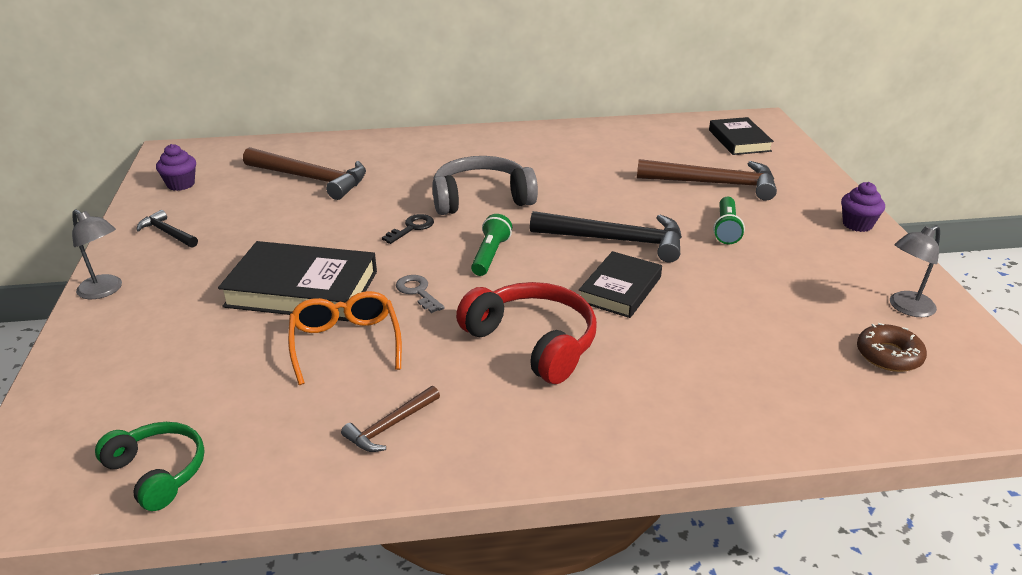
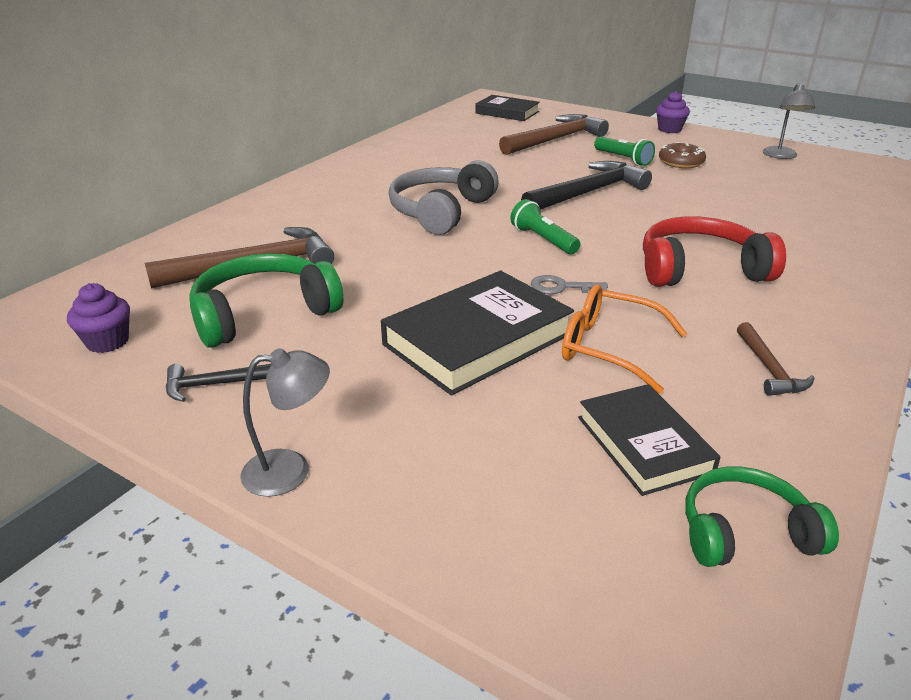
camera: 50 degrees left, 0 degrees up
(257, 208) = (263, 313): none -> green headphones
(412, 228) = (443, 254): black key -> none
(620, 289) = (661, 216): black book -> black book (644, 444)
(888, 355) = (828, 179): brown donut -> brown donut (681, 162)

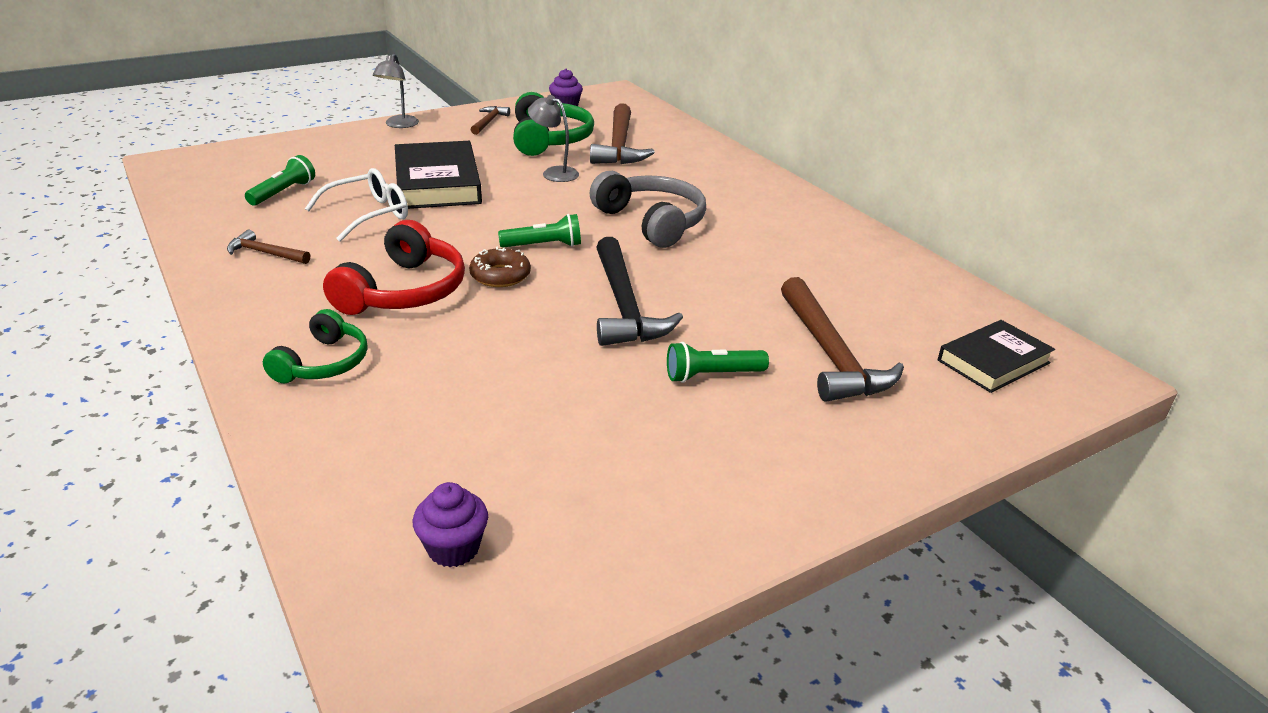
camera: 115 degrees right, 0 degrees up
(217, 384) = (489, 122): black hammer -> brown hammer
(562, 287) = (459, 226): grey key -> none
(608, 348) = (369, 214): orange glasses -> white glasses
(644, 444) = (283, 192): black book -> green flashlight
(669, 129) = (824, 488): purple cupcake -> purple cupcake (453, 548)
(681, 162) = (663, 418): brown donut -> brown donut (500, 275)
(744, 531) = (202, 191): green headphones -> green headphones (323, 363)
(781, 156) = (607, 543): grey lamp -> grey lamp (554, 173)

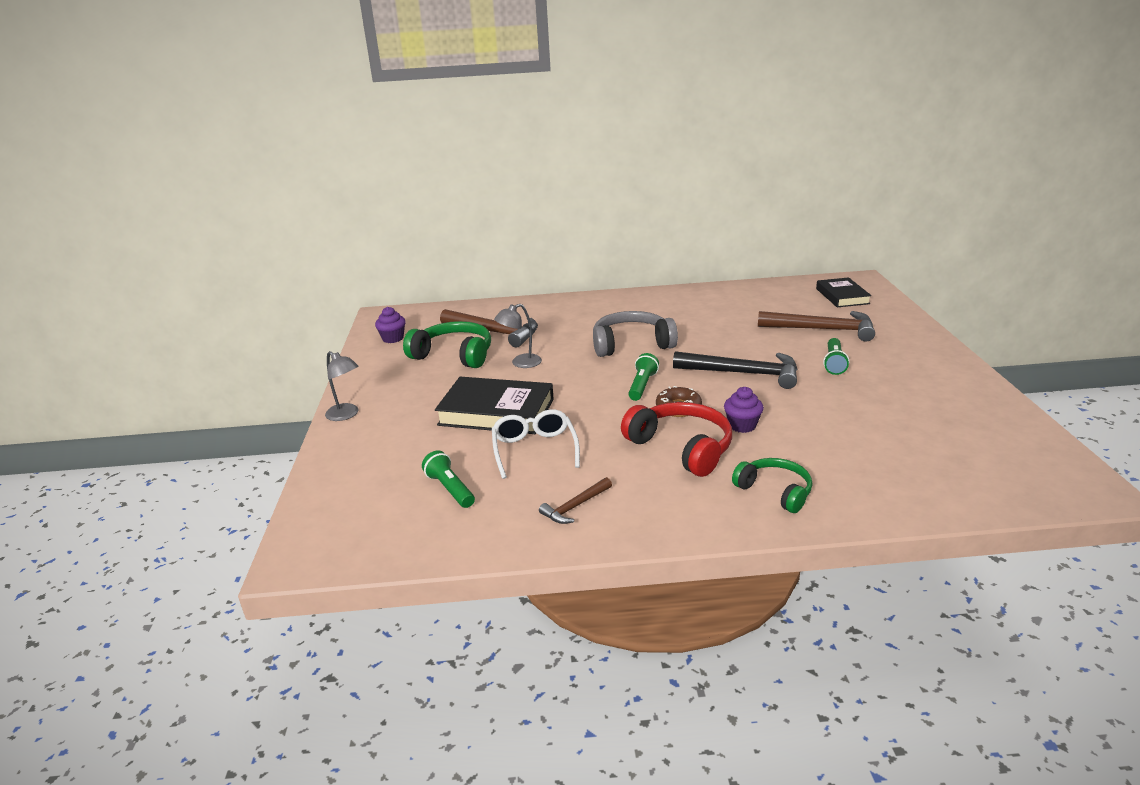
camera: 60 degrees left, 5 degrees down
(453, 548) = (991, 464): purple cupcake -> purple cupcake (742, 425)
(489, 122) = (387, 373): brown hammer -> none

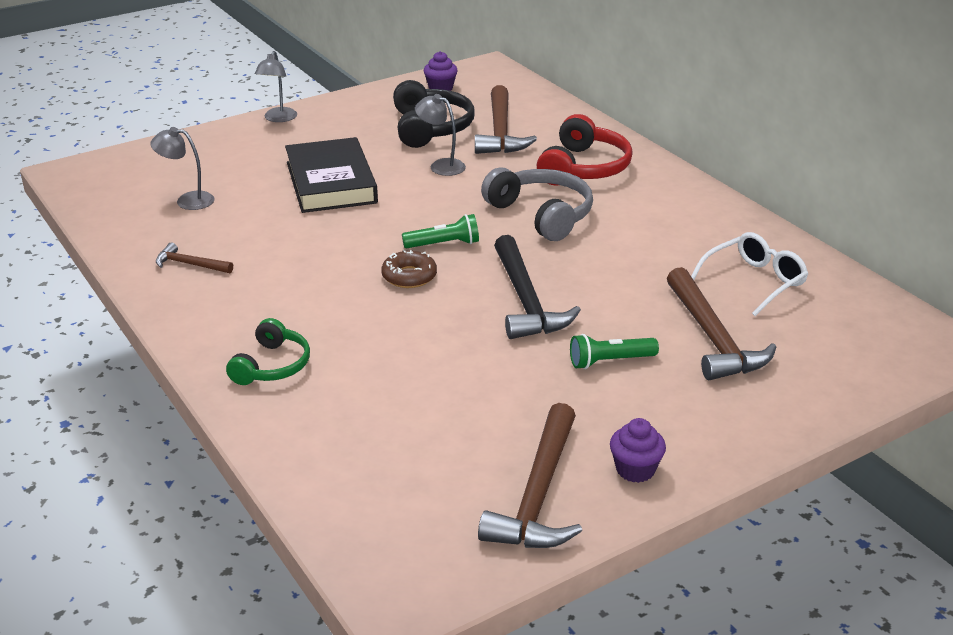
camera: 60 degrees right, 5 degrees up
(450, 489) = (187, 200): green flashlight -> grey lamp
(454, 355) = (431, 128): green headphones -> black headphones
(534, 449) = (274, 220): white glasses -> white glasses (754, 281)
(682, 447) = (326, 296): red headphones -> red headphones (584, 168)
(742, 425) = (396, 323): purple cupcake -> purple cupcake (635, 470)
(842, 296) = (857, 338): black book -> none
(978, 417) = (538, 495): none -> brown hammer

